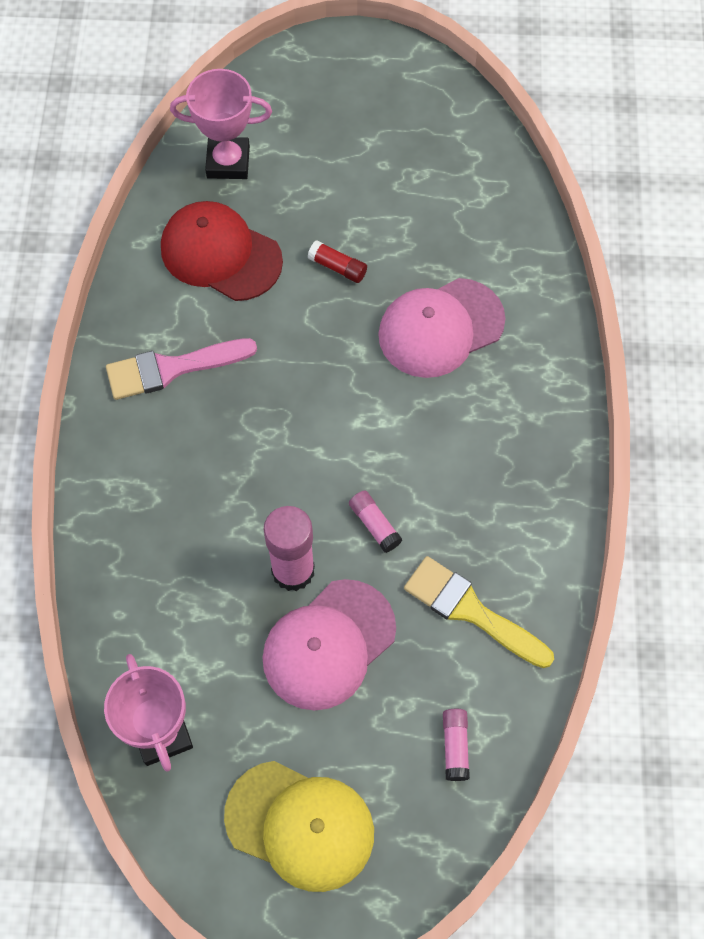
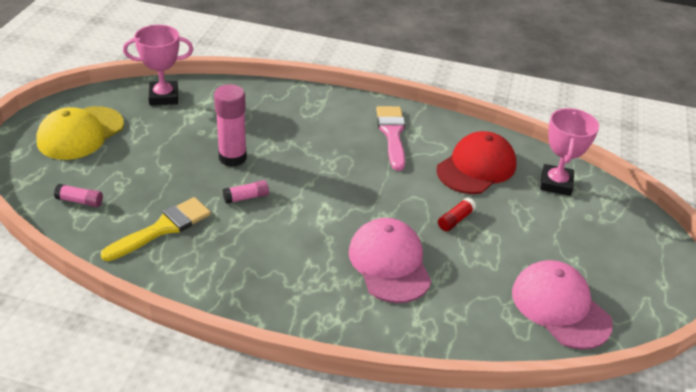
camera: 100 degrees right, 25 degrees down
(328, 644) = (177, 163): pink cap -> pink cap (560, 307)

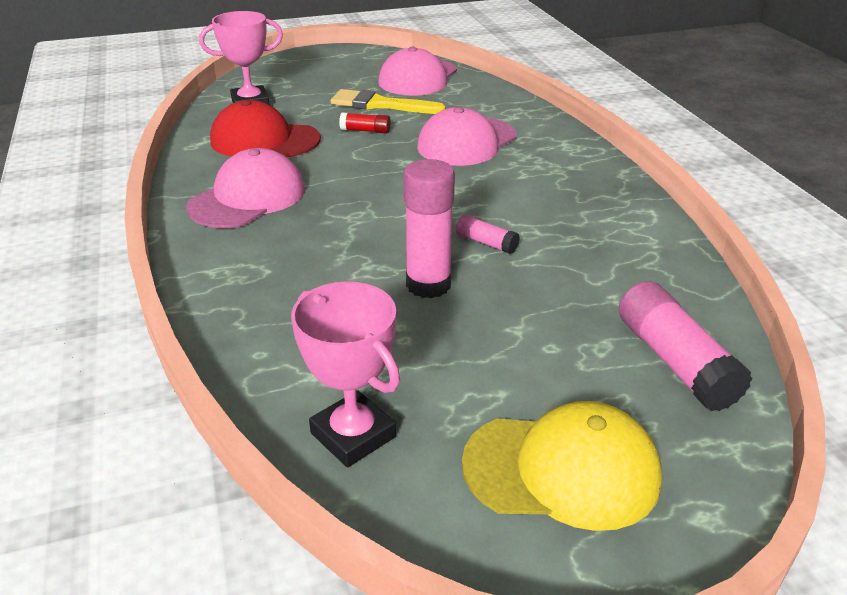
camera: 120 degrees left, 5 degrees down
(80, 201) = (674, 362): pink glue stick -> pink glue stick, size x1.93
(162, 228) = (612, 272): yellow brush -> yellow brush (380, 104)
(392, 134) = (248, 198): pink brush -> pink cap

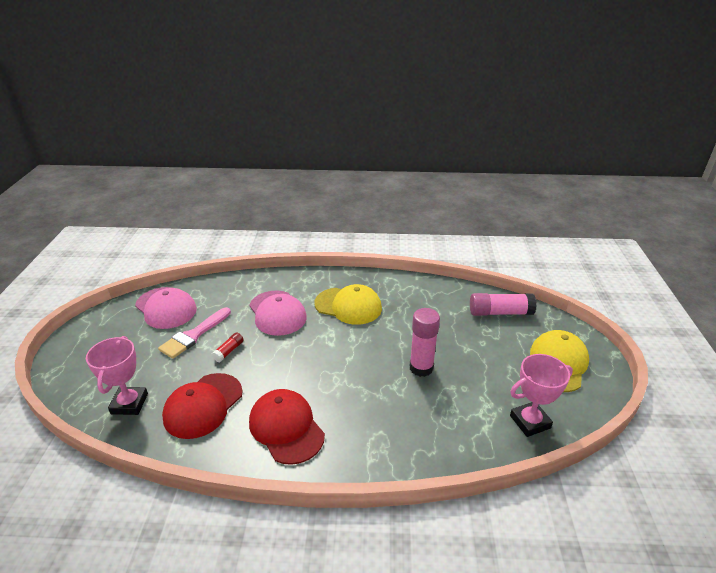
camera: 70 degrees left, 0 degrees up
(248, 198) = (286, 428): pink cap -> red cap
(380, 104) = (194, 335): yellow brush -> pink brush
(486, 243) = (391, 337): pink glue stick -> none
(533, 190) = (348, 306): none -> yellow cap

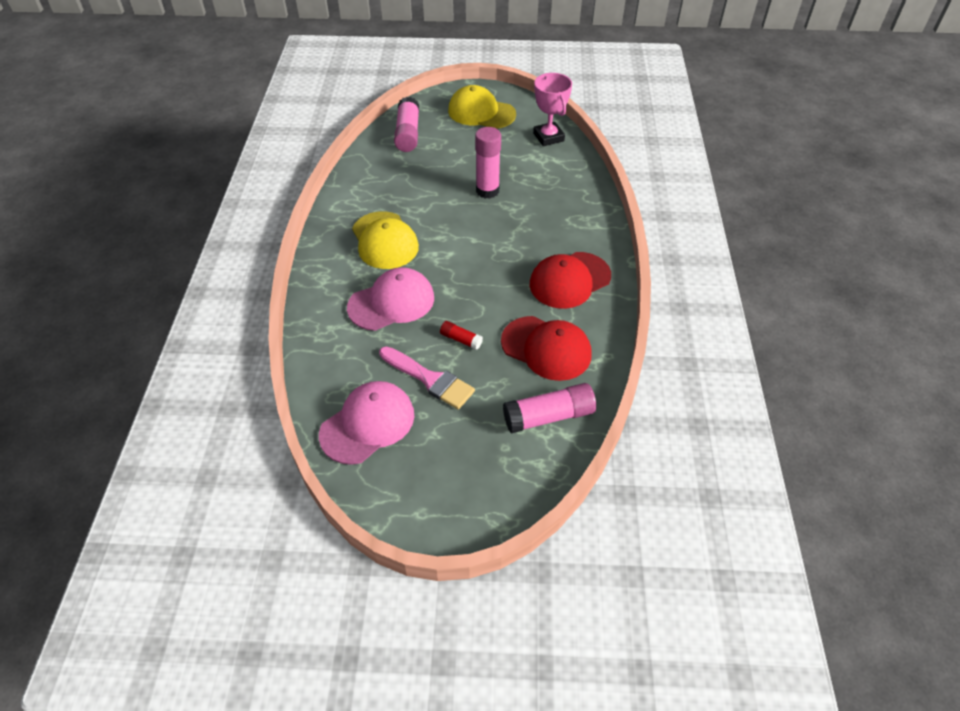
camera: 90 degrees left, 15 degrees up
(129, 404) = (548, 416): pink trophy -> pink glue stick
(348, 306) = (384, 241): yellow cap -> yellow cap turned 135 degrees clockwise

